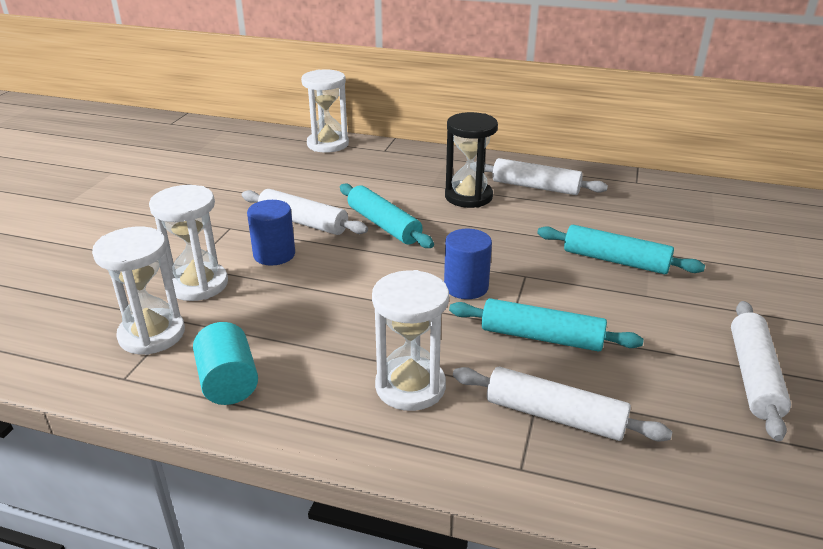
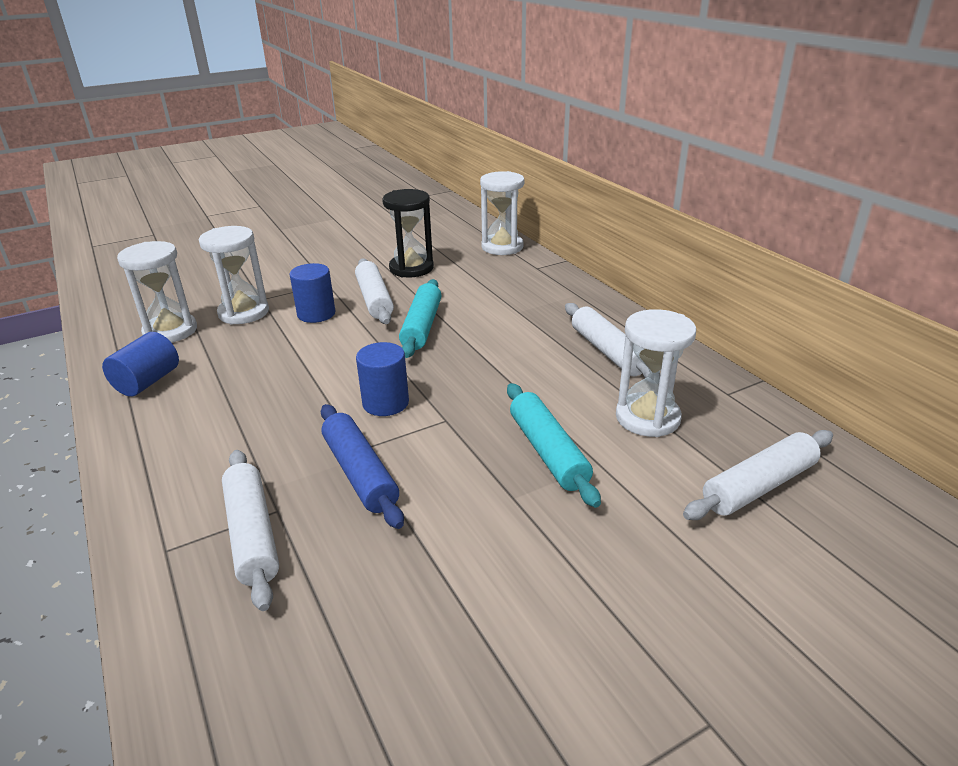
camera: 45 degrees right, 0 degrees up
(228, 382) = (147, 382): turquoise cylinder -> blue cylinder
(410, 386) = (218, 448): white hourglass -> white hourglass (647, 418)
(468, 197) = (530, 334): black hourglass -> black hourglass (411, 268)
(541, 337) = (360, 473): turquoise rolling pin -> blue rolling pin
(753, 376) = (458, 631): white rolling pin -> white rolling pin (758, 485)

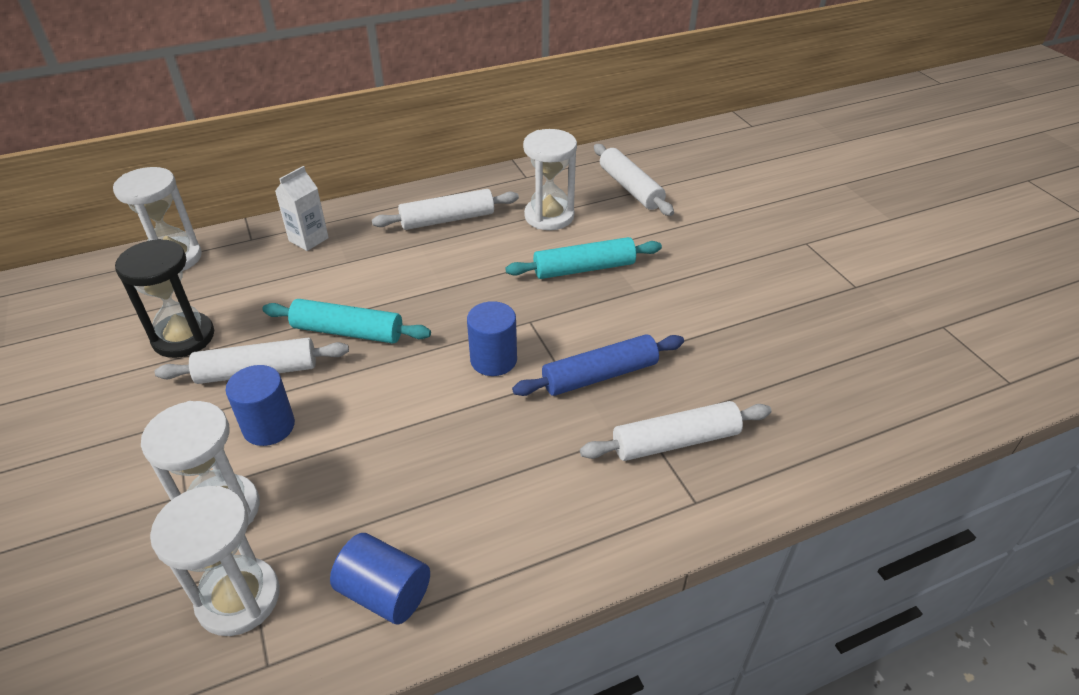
camera: 85 degrees left, 10 degrees up
(545, 290) = (308, 239): none -> white carton

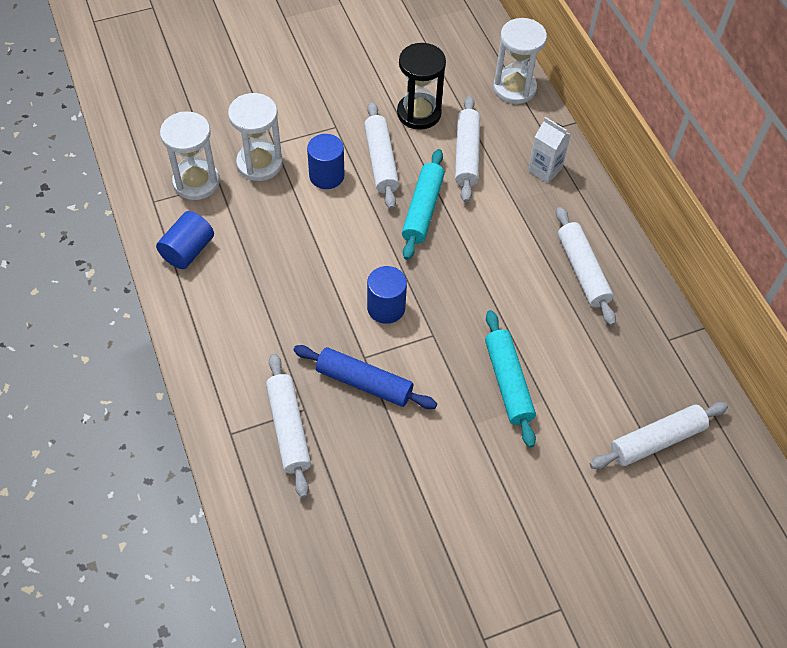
camera: 90 degrees right, 15 degrees up
(269, 296) = (467, 155): none -> white rolling pin
(549, 216) = (594, 357): white hourglass -> none
(599, 375) = (364, 382): blue rolling pin -> blue rolling pin turned 45 degrees counterclockwise

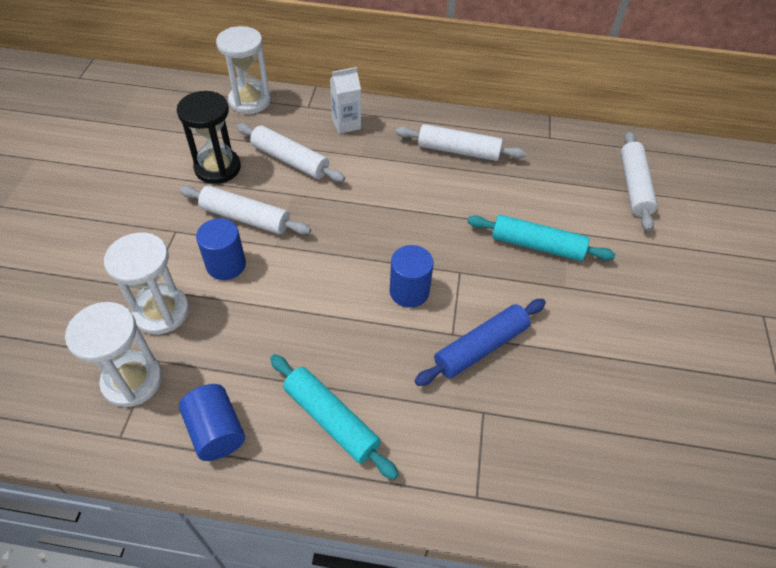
camera: 60 degrees left, 5 degrees down
(288, 429) = (499, 437): white rolling pin -> none
(423, 210) = (323, 215): turquoise rolling pin -> turquoise rolling pin (331, 419)

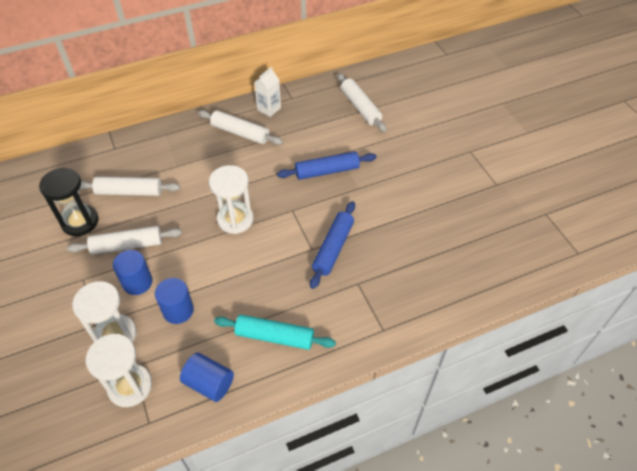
camera: 30 degrees left, 0 degrees up
(250, 101) = (67, 163): white hourglass -> white hourglass (235, 219)
(346, 124) = (151, 148): white carton -> white carton (269, 109)
(409, 291) = (269, 237): blue cylinder -> blue cylinder (178, 310)
(458, 151) = (240, 133): white rolling pin -> white rolling pin turned 45 degrees clockwise
(537, 245) = (327, 171): turquoise rolling pin -> blue rolling pin

